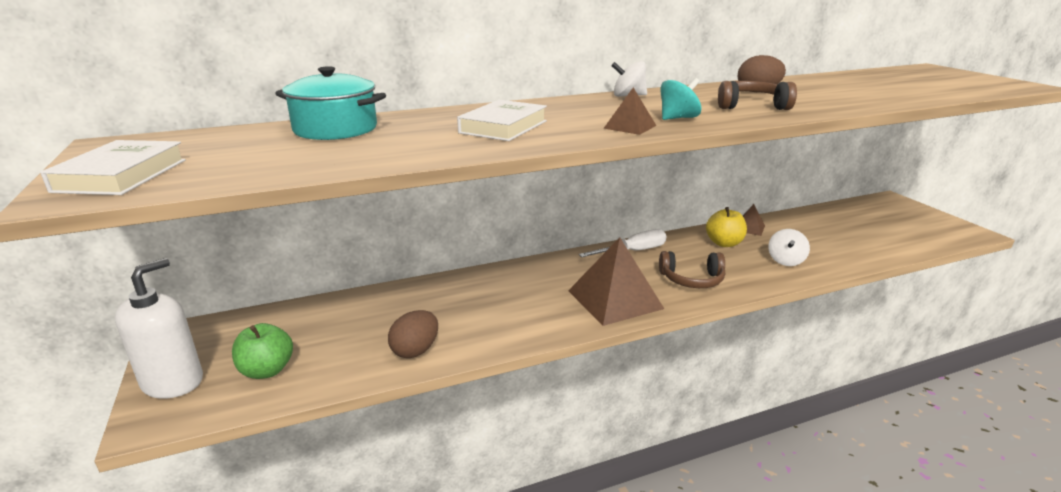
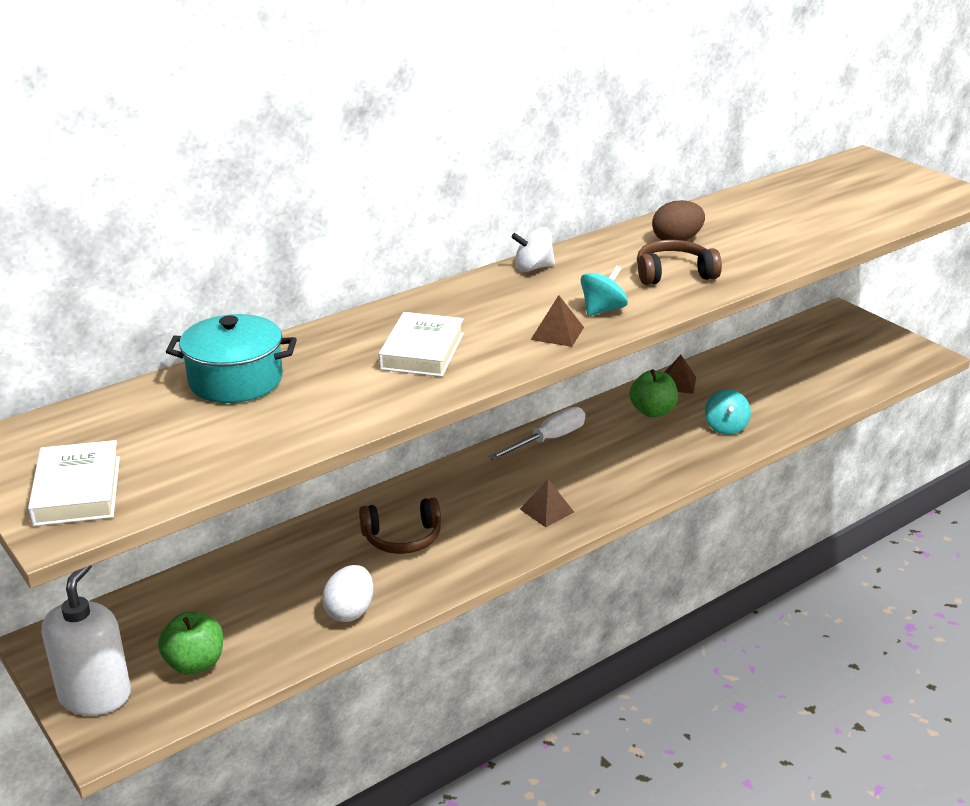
camera: 15 degrees left, 5 degrees up
(415, 350) = (350, 611): brown egg -> white egg
(615, 299) = (547, 510): brown pyramid -> brown pyramid, size x0.48
(692, 279) = (626, 470): brown headphones -> brown headphones (402, 537)
(724, 243) = (652, 411): yellow apple -> green apple
(785, 260) = (725, 427): white spinning top -> turquoise spinning top

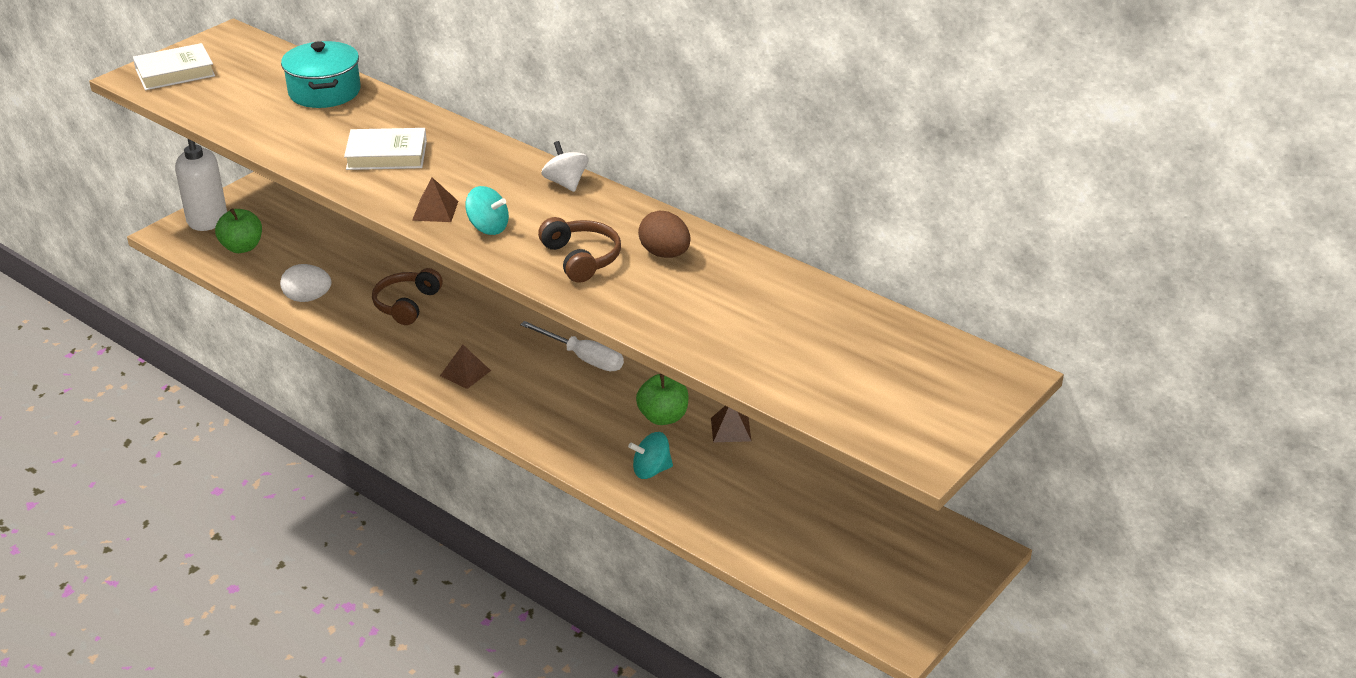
camera: 75 degrees right, 5 degrees up
(402, 537) = (407, 304): brown headphones -> brown headphones turned 45 degrees clockwise

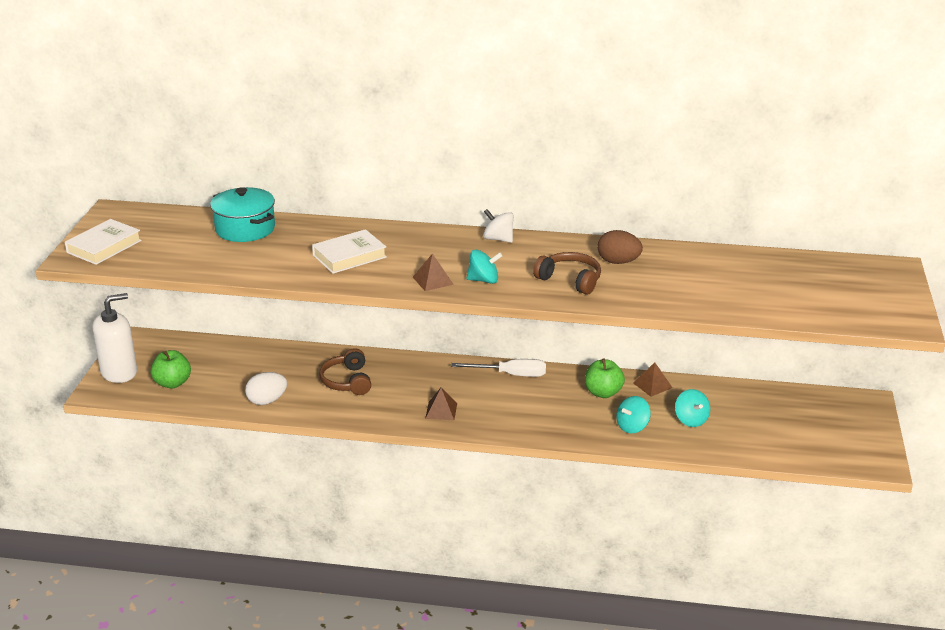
camera: 30 degrees left, 5 degrees down
(728, 488) = (691, 420): none -> turquoise spinning top

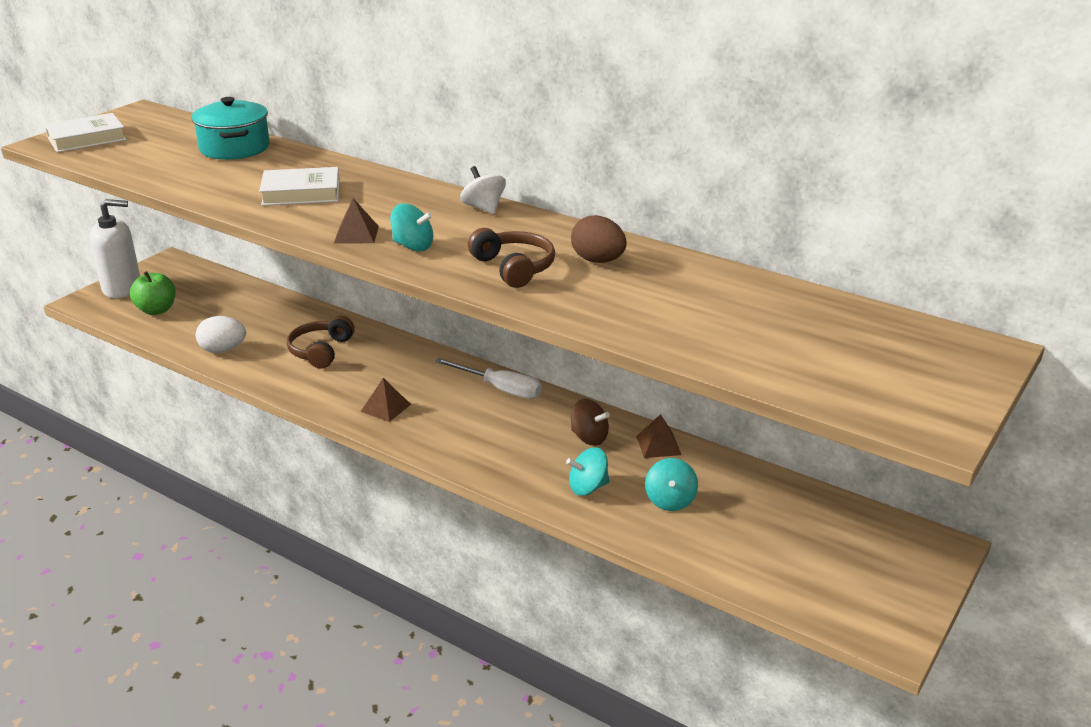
camera: 25 degrees right, 0 degrees up
(603, 393) = (589, 438): green apple -> brown spinning top

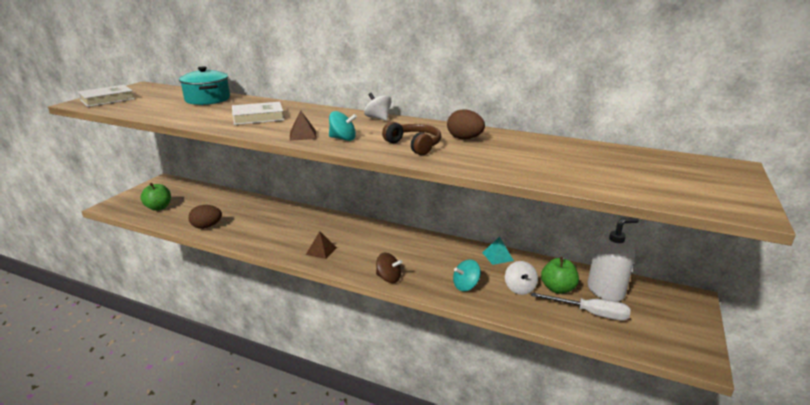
camera: 10 degrees left, 5 degrees down
(122, 288) = (134, 197): white soap dispenser -> white soap dispenser (605, 290)
(223, 350) = (207, 226): white egg -> brown egg
(321, 351) = (270, 222): brown headphones -> none
(500, 389) = (389, 233): white screwdriver -> white screwdriver (590, 313)
(589, 438) = (454, 256): brown spinning top -> brown spinning top (388, 278)
(658, 445) = (497, 256): brown pyramid -> turquoise pyramid
(670, 500) = (519, 288): turquoise spinning top -> white spinning top
(730, 508) = (557, 288): none -> green apple

